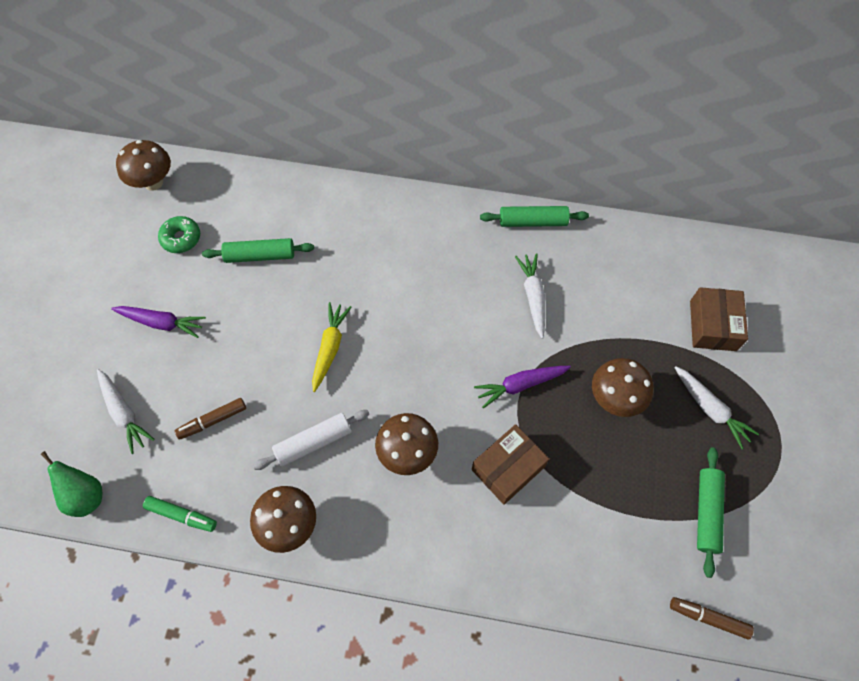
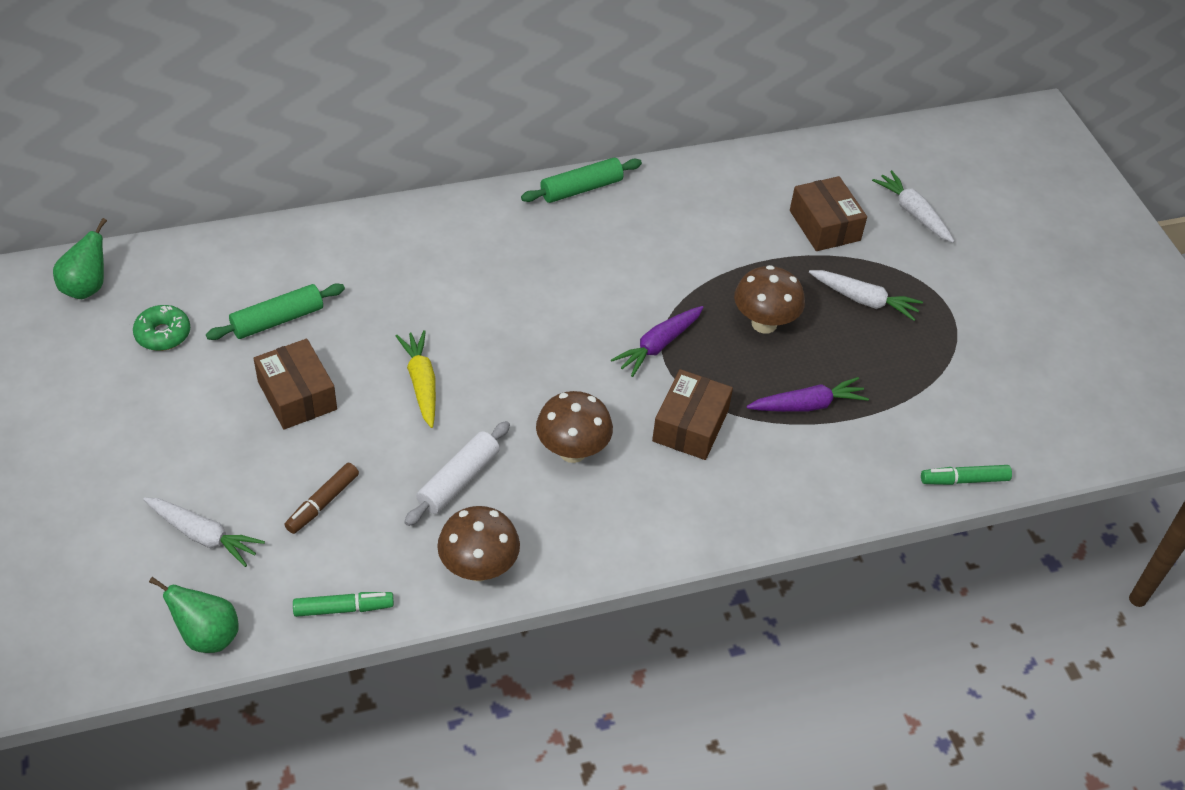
camera: 30 degrees left, 15 degrees down
(153, 182) = (87, 287): brown mushroom -> green pear
(162, 323) = (193, 428): purple carrot -> purple carrot (807, 405)
(241, 323) = (297, 395): none -> brown box
(533, 297) = (623, 259): white carrot -> white carrot (913, 213)
(707, 512) = (912, 391): green rolling pin -> none
(708, 618) = (964, 480): brown marker -> green marker

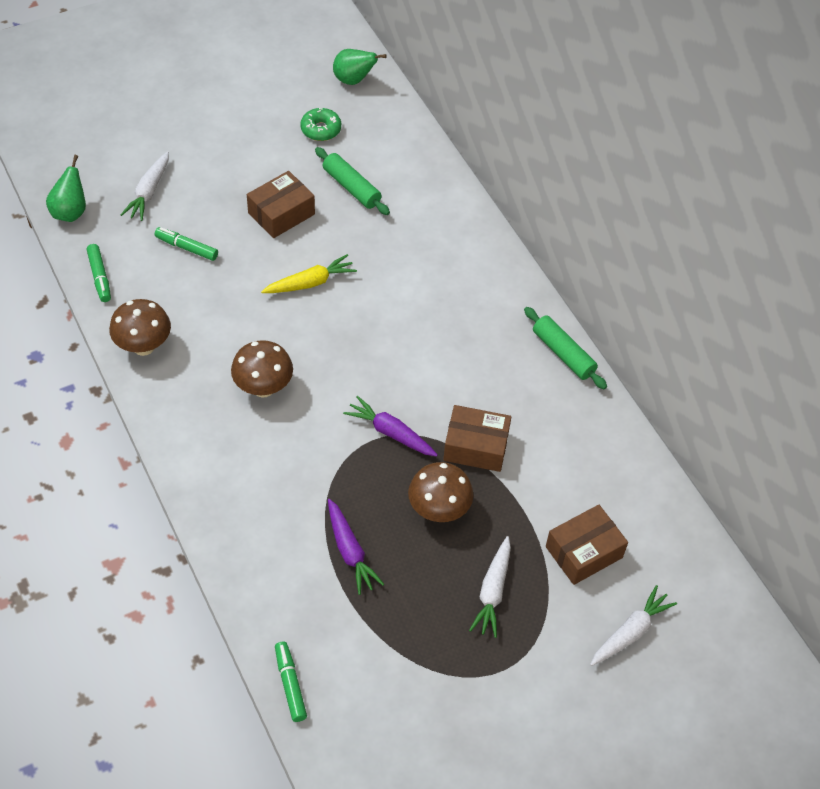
camera: 80 degrees right, 5 degrees up
(322, 503) = (186, 248): brown marker -> green marker
(459, 480) = (221, 321): white rolling pin -> none
(690, 426) = (307, 465): brown box -> brown box (476, 446)

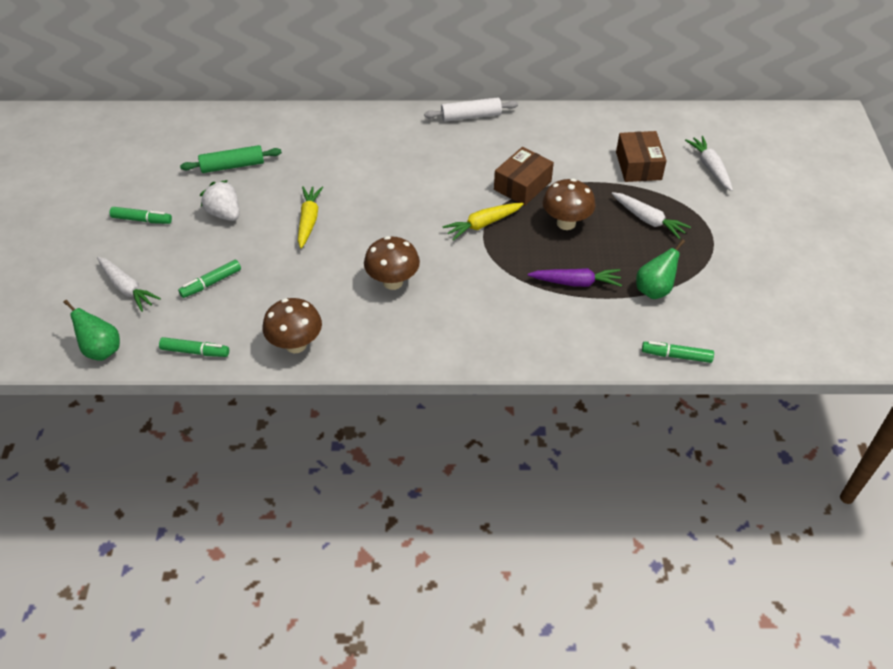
camera: 60 degrees left, 5 degrees down
(238, 158) = (142, 220): none -> green marker
(281, 214) = (224, 214): brown box -> white strawberry
(321, 129) = (157, 162): green donut -> none
(354, 80) = (124, 127): green pear -> green pear (654, 290)
(390, 433) = (483, 224): purple carrot -> yellow carrot
(563, 354) = (471, 116): green rolling pin -> white rolling pin

